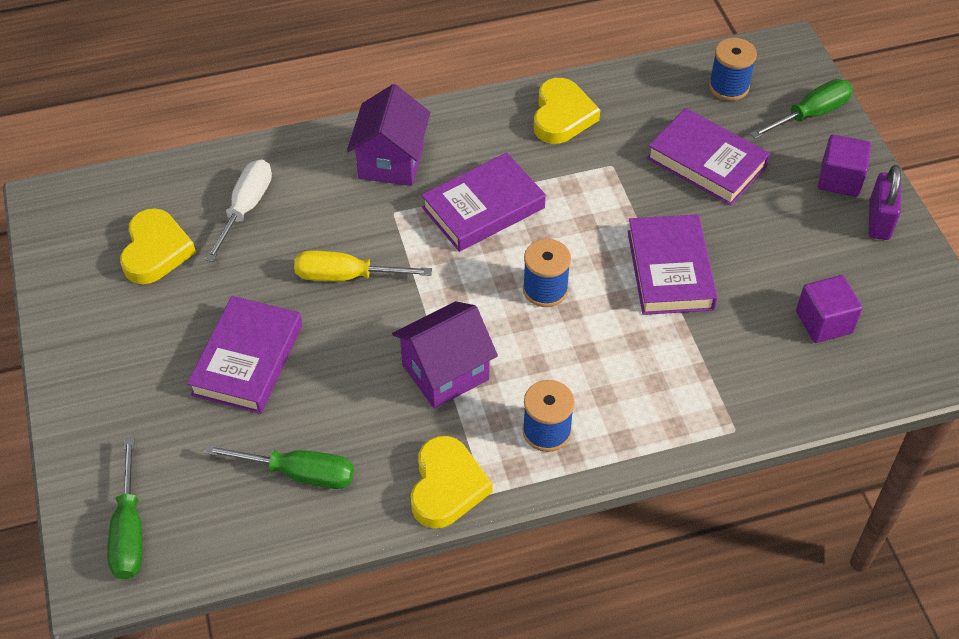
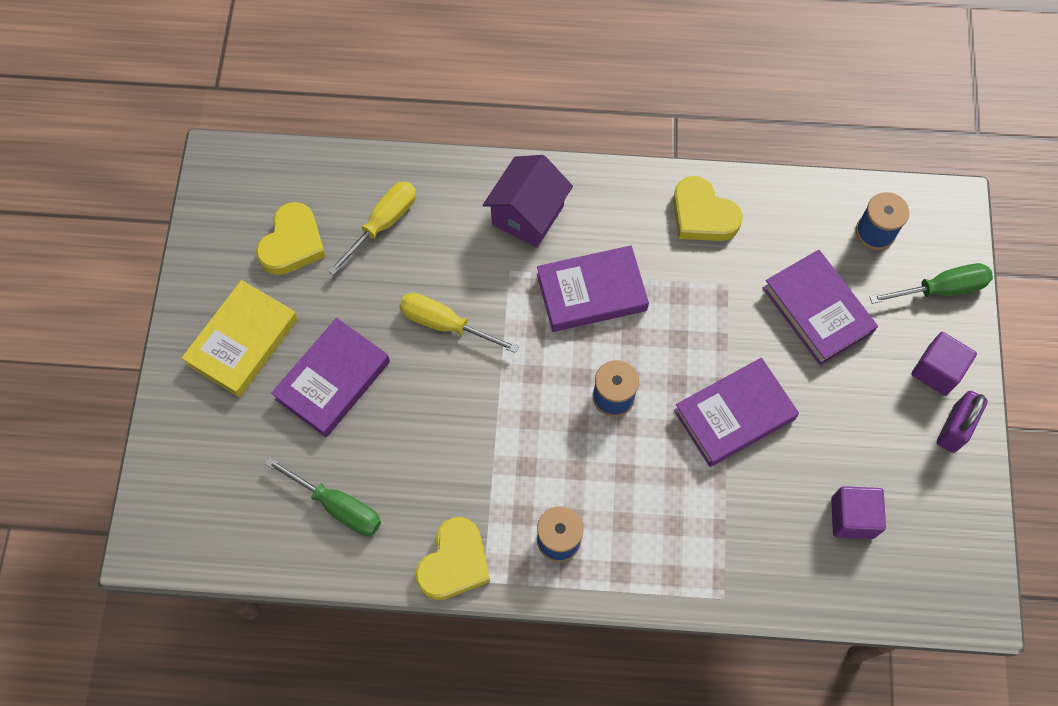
camera: 20 degrees right, 15 degrees up
(129, 530) = (186, 510): green screwdriver -> none
(135, 353) = (243, 341): none -> yellow book
(245, 208) = (383, 224): white screwdriver -> yellow screwdriver
(445, 372) = (494, 451): purple house -> none
(562, 116) = (702, 215): yellow heart -> yellow heart turned 105 degrees clockwise
(670, 270) = (734, 415): purple book -> purple book turned 45 degrees clockwise

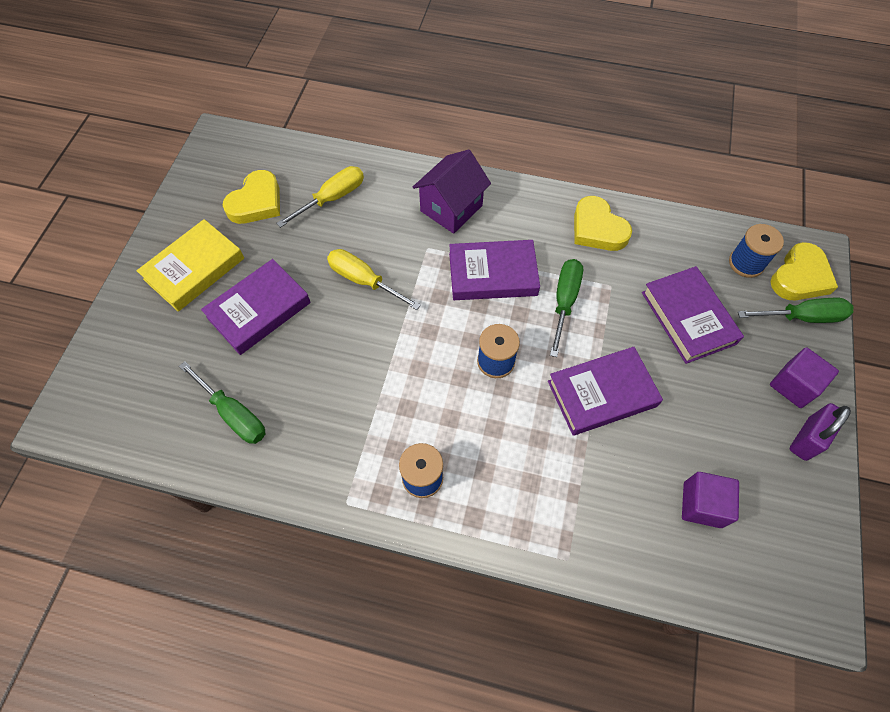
camera: 10 degrees right, 5 degrees down
(454, 562) = (323, 482): yellow heart -> yellow heart (800, 277)
(678, 313) = (564, 302): none -> green screwdriver

